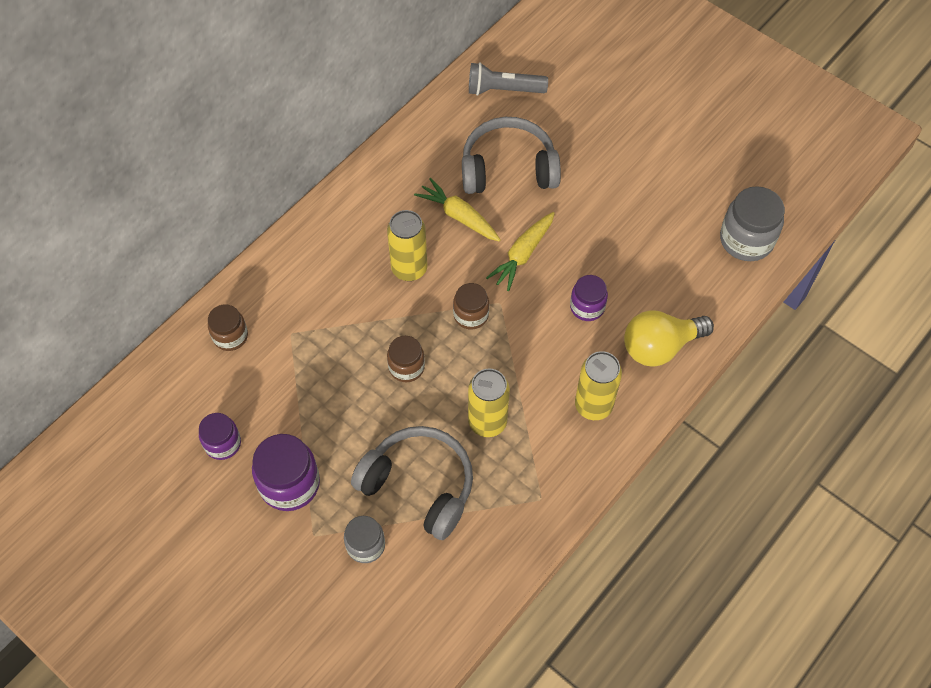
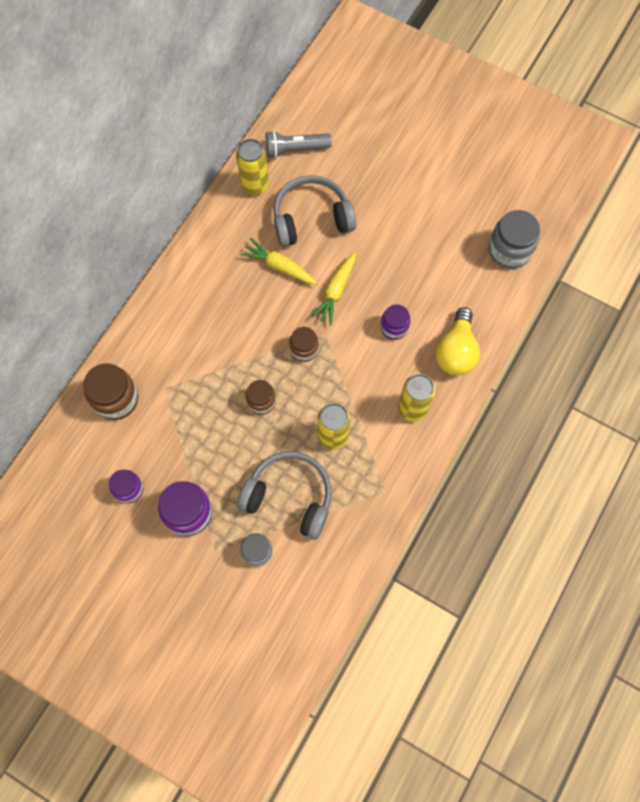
camera: 10 degrees left, 10 degrees up
(230, 336) = (116, 399): brown jar -> brown jar, size x1.61
(409, 269) = (248, 318): yellow can -> yellow can (255, 185)
(660, 347) = (456, 351): yellow light bulb -> yellow light bulb turned 45 degrees counterclockwise

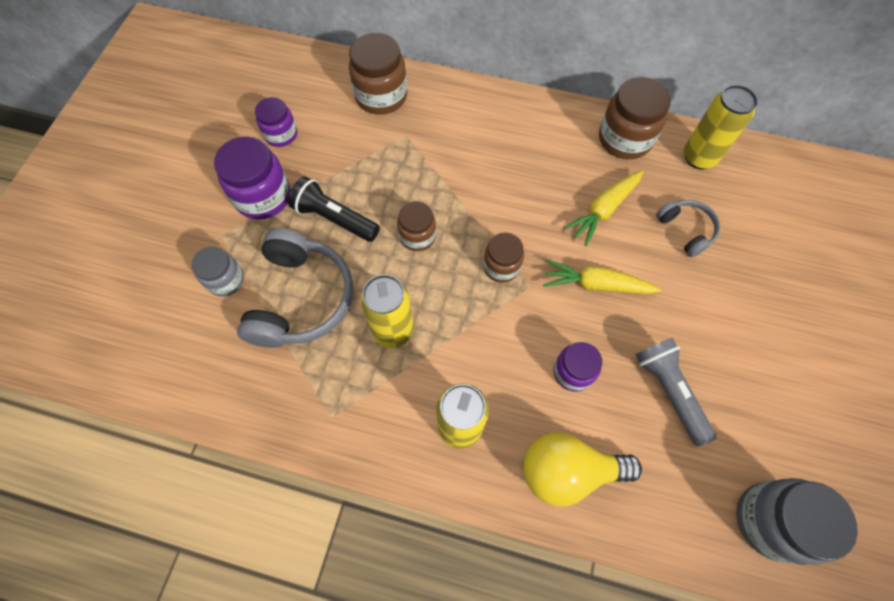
camera: 75 degrees right, 5 degrees down
(222, 229) = (624, 139): none -> brown jar
(227, 459) = (335, 218): none -> black flashlight
(279, 266) = (603, 210): yellow carrot -> yellow carrot turned 150 degrees counterclockwise
(295, 149) = (773, 188): grey flashlight -> grey flashlight (669, 391)
(311, 218) = (686, 230): grey headphones -> grey headphones, size x0.53

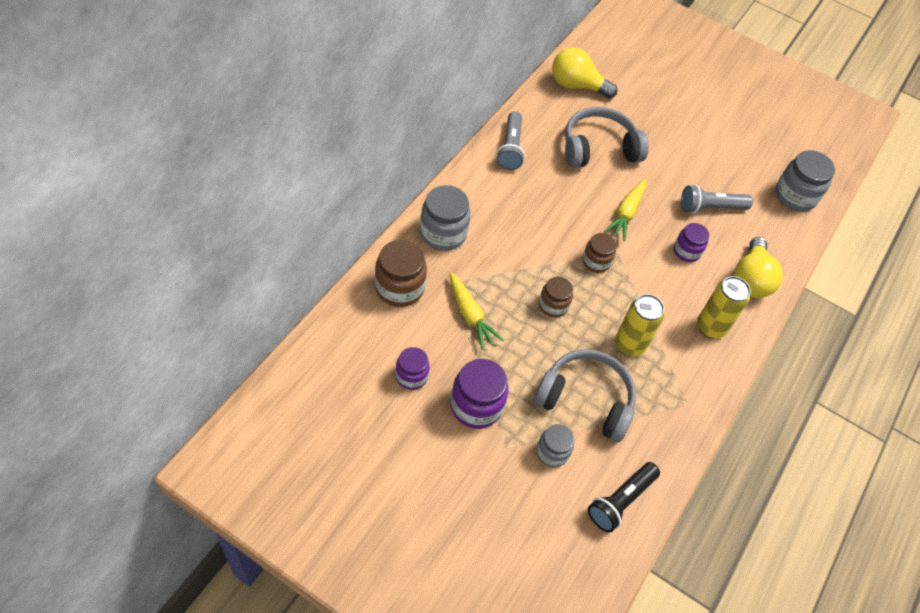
camera: 80 degrees left, 10 degrees down
(335, 218) = (517, 357): black flashlight -> black flashlight (621, 501)
(467, 112) = (443, 233): none -> grey jar
(603, 210) = (568, 185): yellow carrot -> yellow carrot (470, 315)
(624, 139) = (510, 148): brown jar -> grey flashlight
(686, 230) = (599, 148): grey headphones -> grey headphones, size x1.88
(699, 157) = (542, 115): yellow can -> none
(777, 181) = (576, 85): none -> yellow light bulb

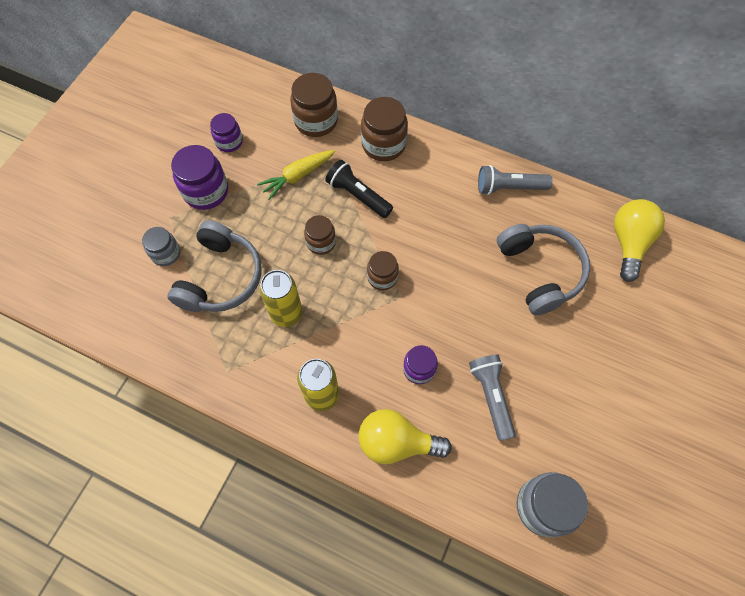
camera: 90 degrees right, 10 degrees up
(443, 233) = (383, 144): grey jar -> brown jar
(621, 501) = (122, 312): black flashlight -> black flashlight (358, 195)
(626, 214) = (454, 303): yellow carrot -> none

